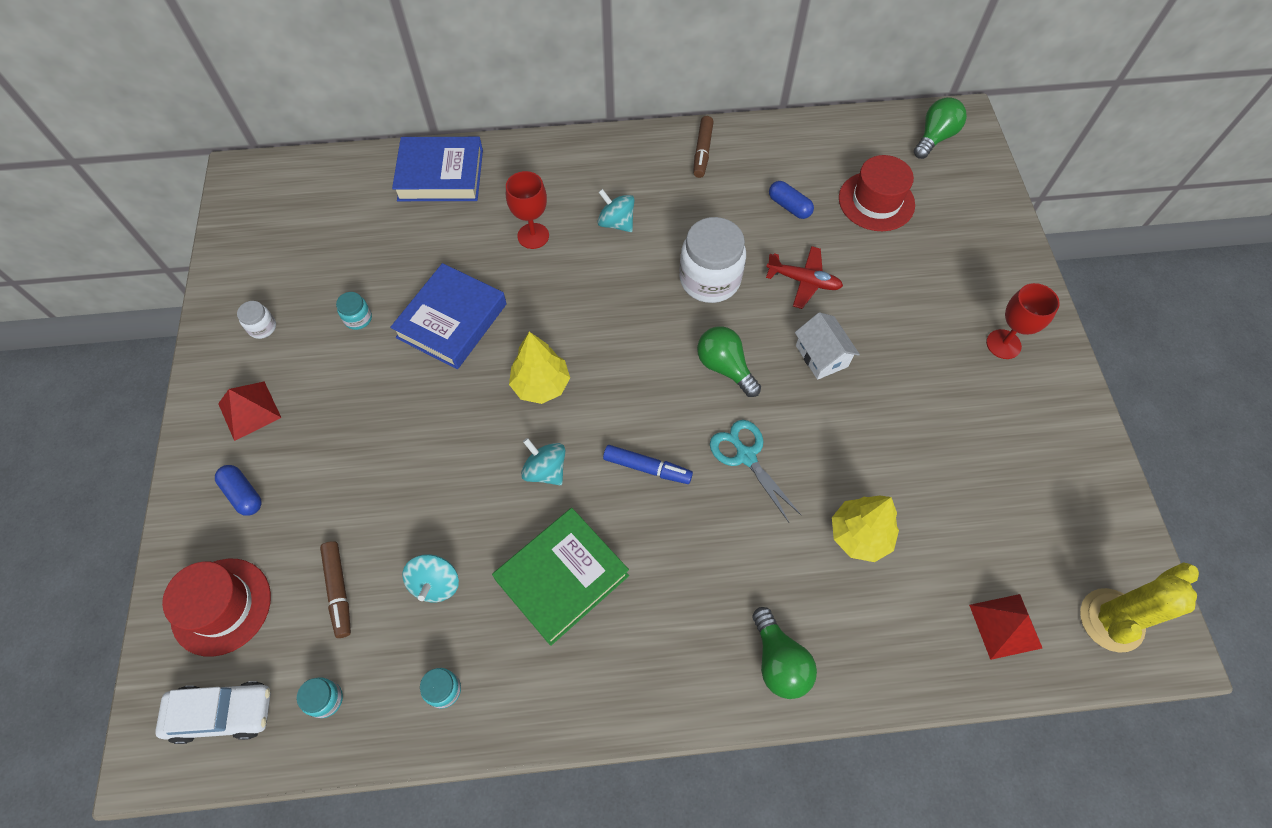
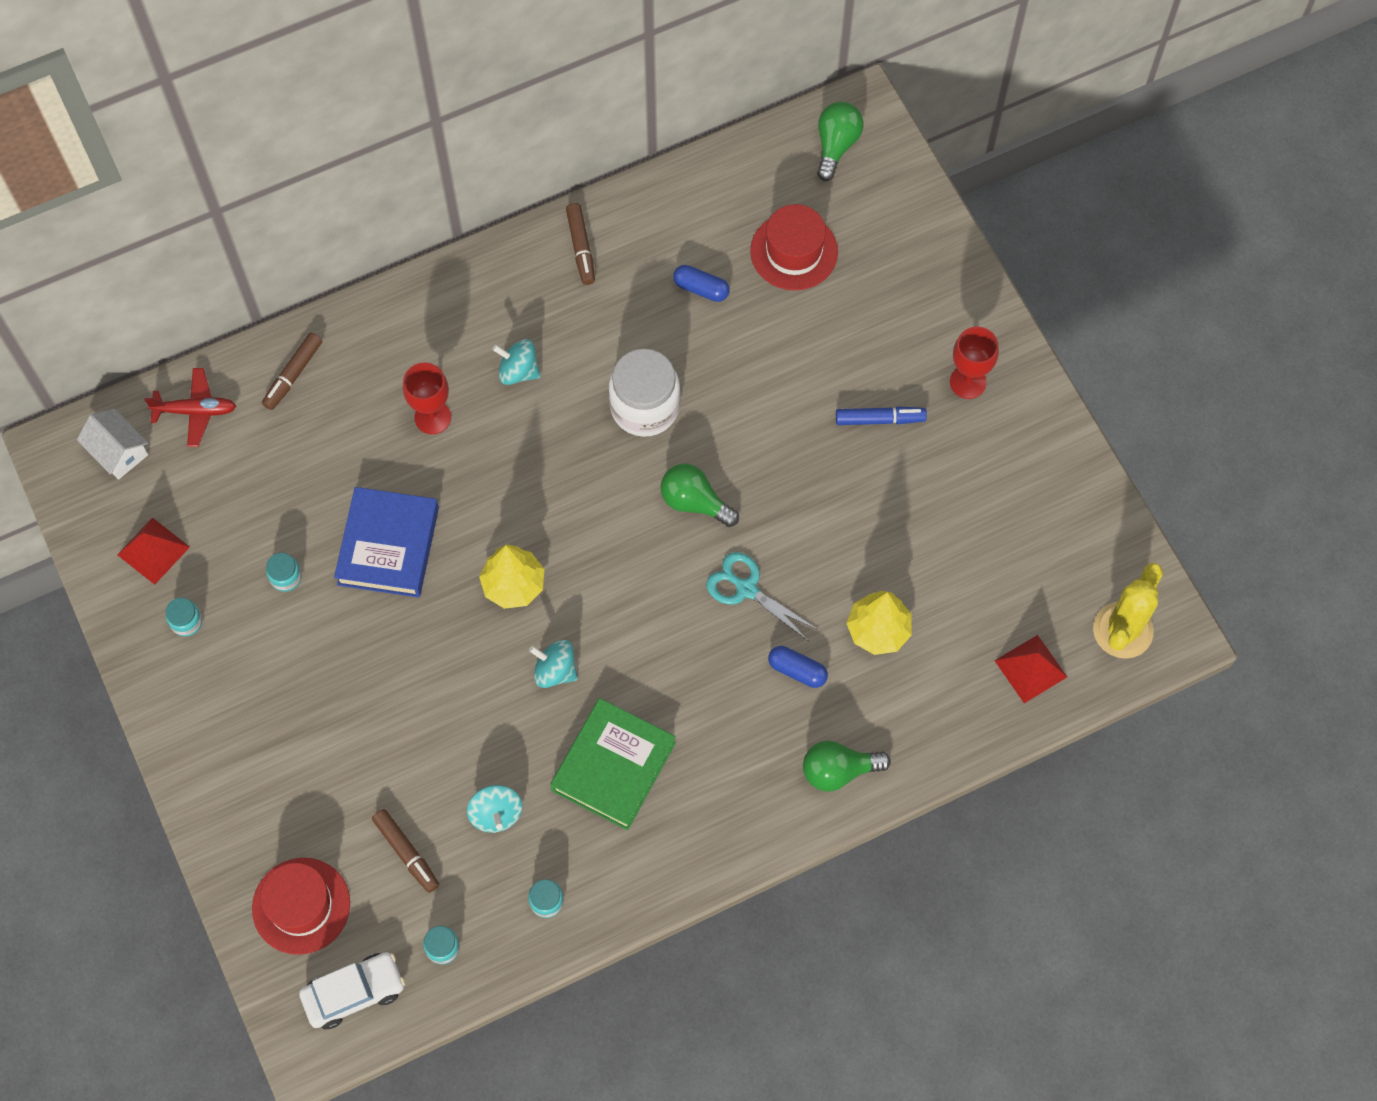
camera: 20 degrees left, 5 degrees up
(243, 494) = (264, 798): blue capsule -> blue capsule (797, 670)
(249, 410) = (222, 714): red pyramid -> red pyramid (153, 550)
(262, 327) = (186, 622): white jar -> turquoise jar
(440, 175) = (293, 375): blue book -> brown marker
(647, 468) = (654, 634): blue marker -> blue marker (880, 419)
(779, 661) = (838, 771): green light bulb -> green light bulb turned 120 degrees clockwise
(803, 281) = (744, 376): red plane -> red plane (195, 411)
(821, 356) = (788, 456): white house -> white house (118, 452)

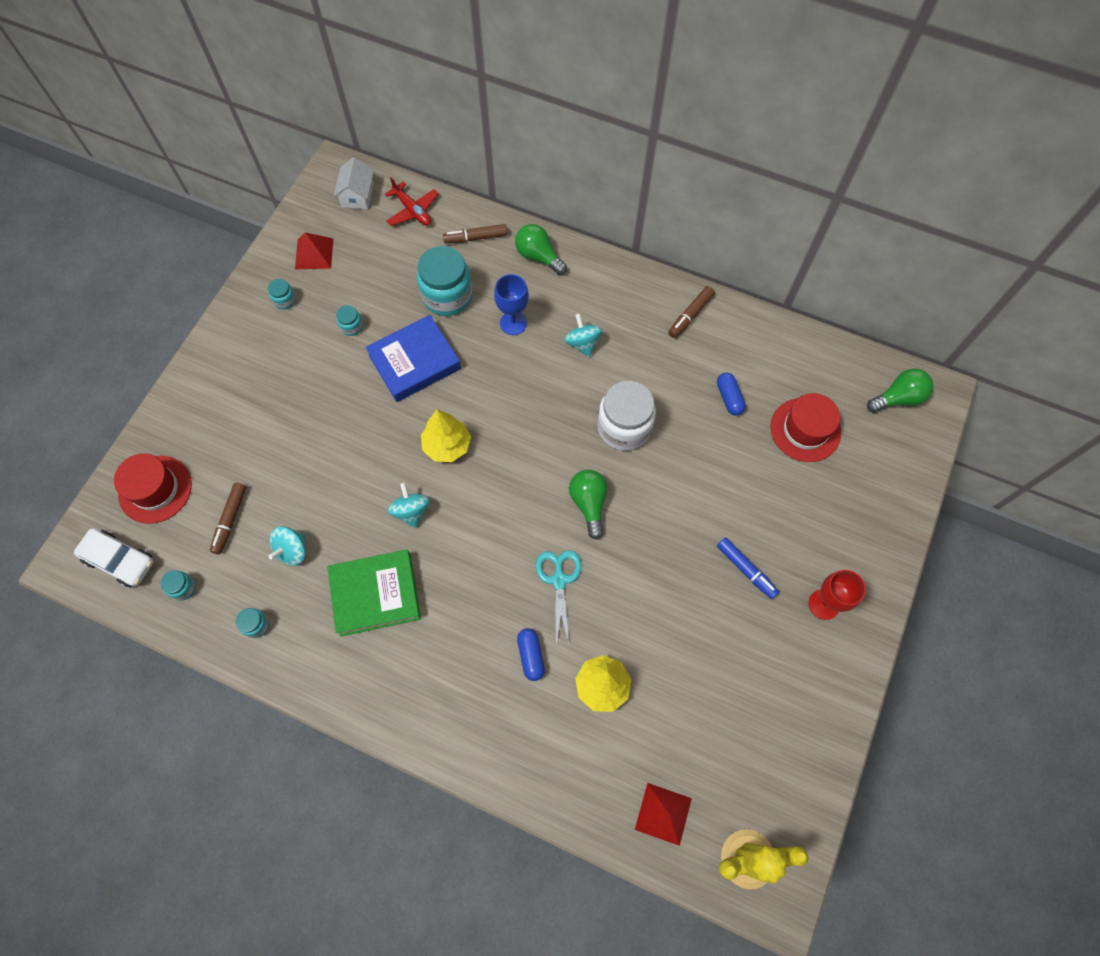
camera: 50 degrees right, 0 degrees up
(339, 456) = (447, 296): none -> turquoise jar
(432, 417) = (513, 323): red goblet -> blue goblet
(838, 771) = (483, 739): green light bulb -> green light bulb (538, 256)

